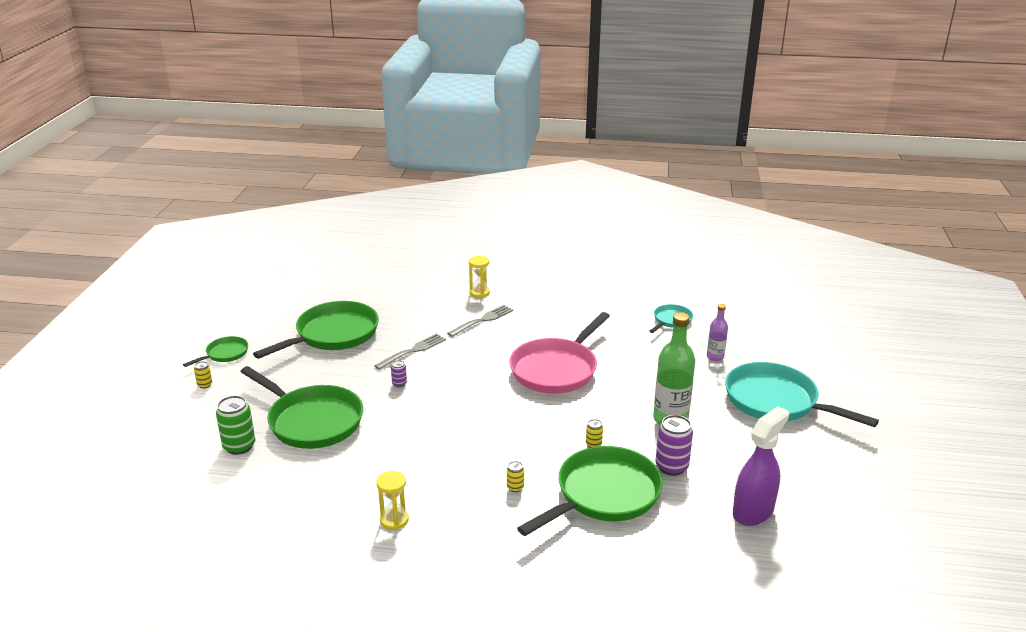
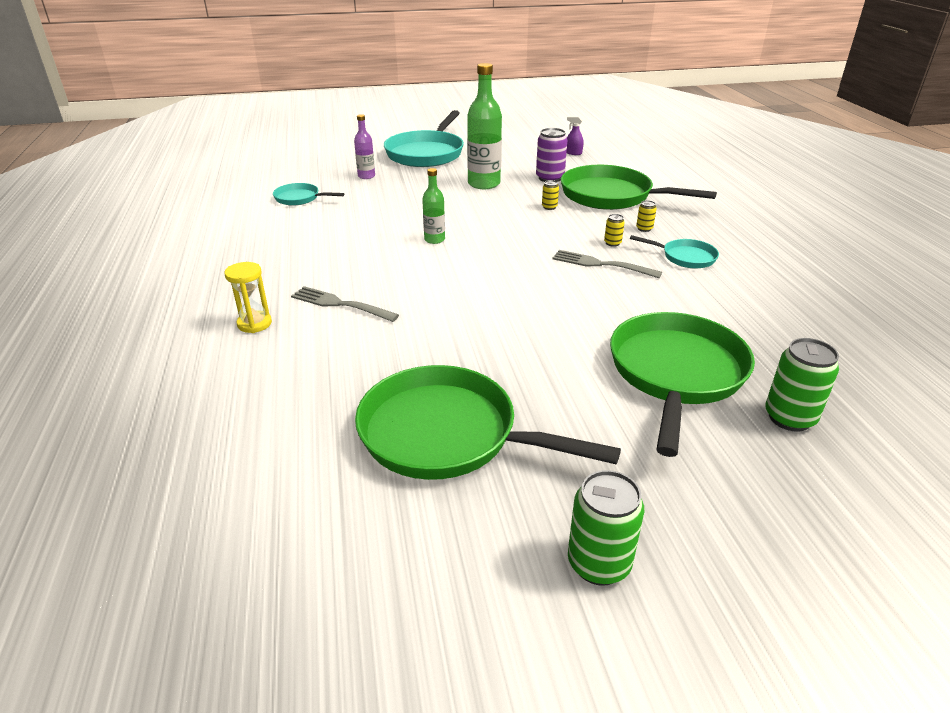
camera: 110 degrees left, 5 degrees up
(205, 385) = (709, 539): yellow can -> yellow can (612, 243)
(225, 354) = (598, 564): green pan -> green can
(394, 520) = (755, 272): yellow hourglass -> none
(399, 383) = (537, 329): purple can -> none
(412, 351) = (452, 340): grey fork -> grey fork (602, 264)
(447, 489) = (685, 257): none -> turquoise pan
(556, 369) = (434, 239): pink pan -> green bottle
(753, 511) = (573, 153): purple spray bottle -> purple spray bottle, size x0.43

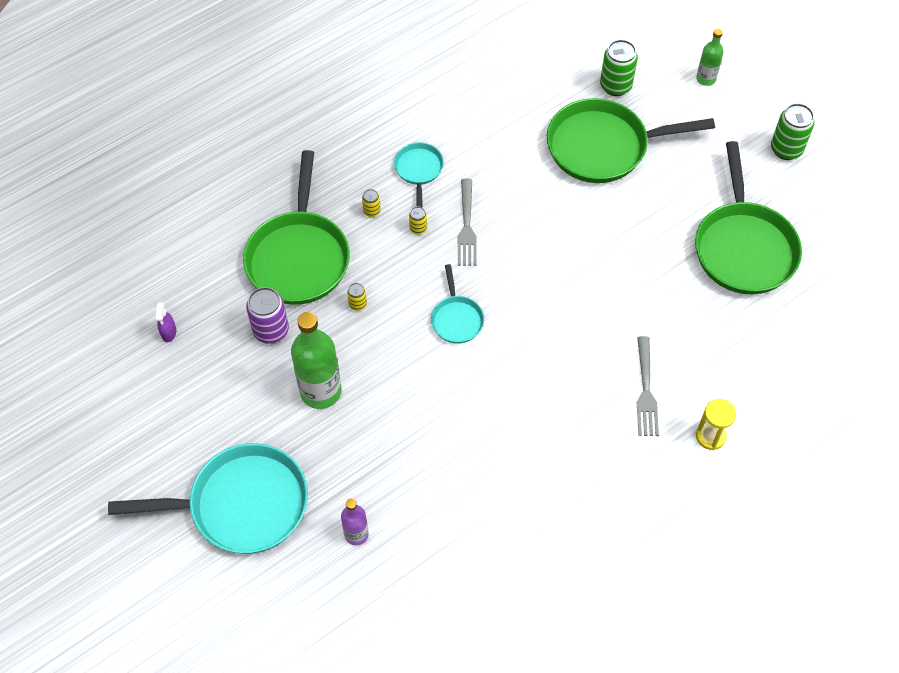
camera: 115 degrees left, 25 degrees up
(300, 198) = (459, 569): turquoise pan -> turquoise pan (456, 319)
(434, 239) = (489, 376): green bottle -> green bottle (706, 79)

